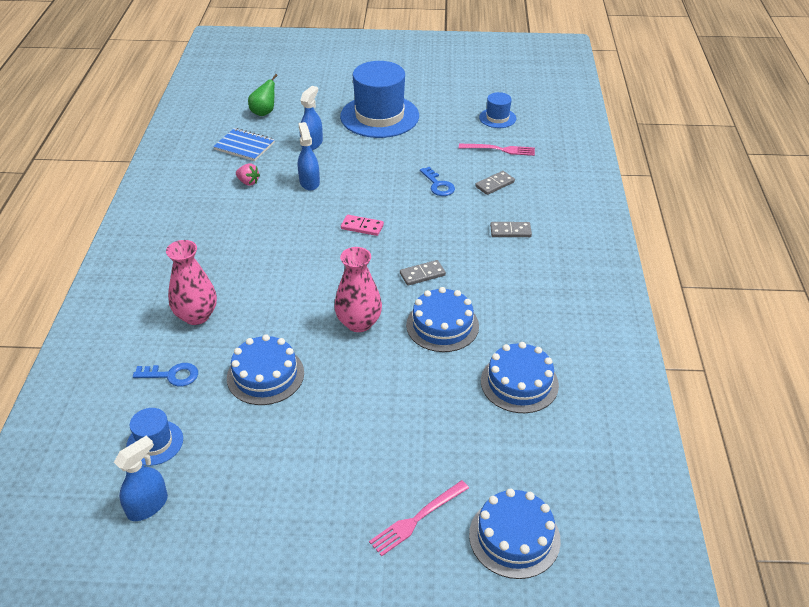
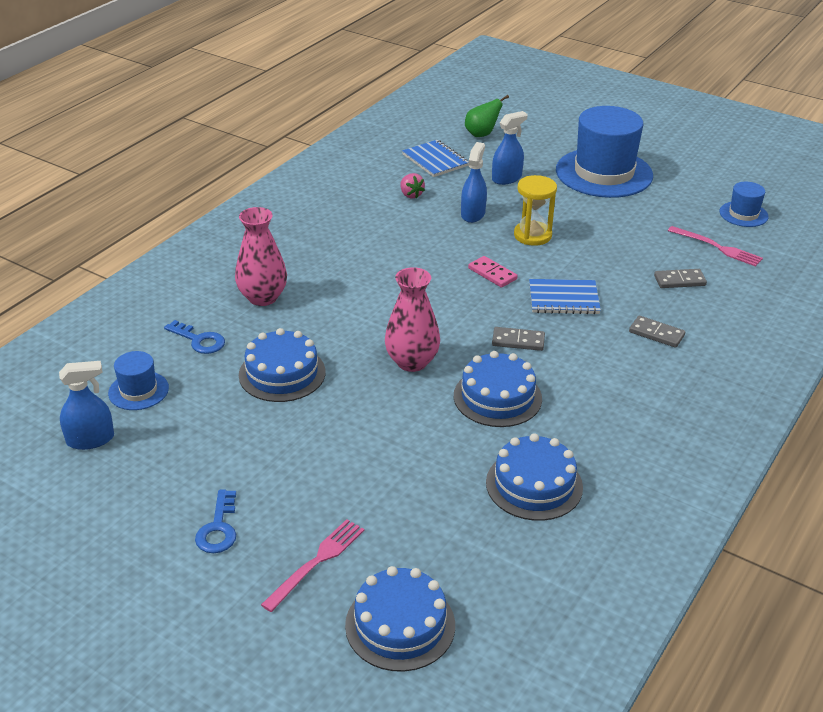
camera: 30 degrees right, 5 degrees down
(367, 185) = (532, 235): none -> yellow hourglass
(417, 519) = (317, 562): pink fork -> pink fork turned 135 degrees clockwise
(428, 228) = (563, 299): none -> blue notebook
(438, 185) = (612, 260): blue key -> blue key (218, 528)

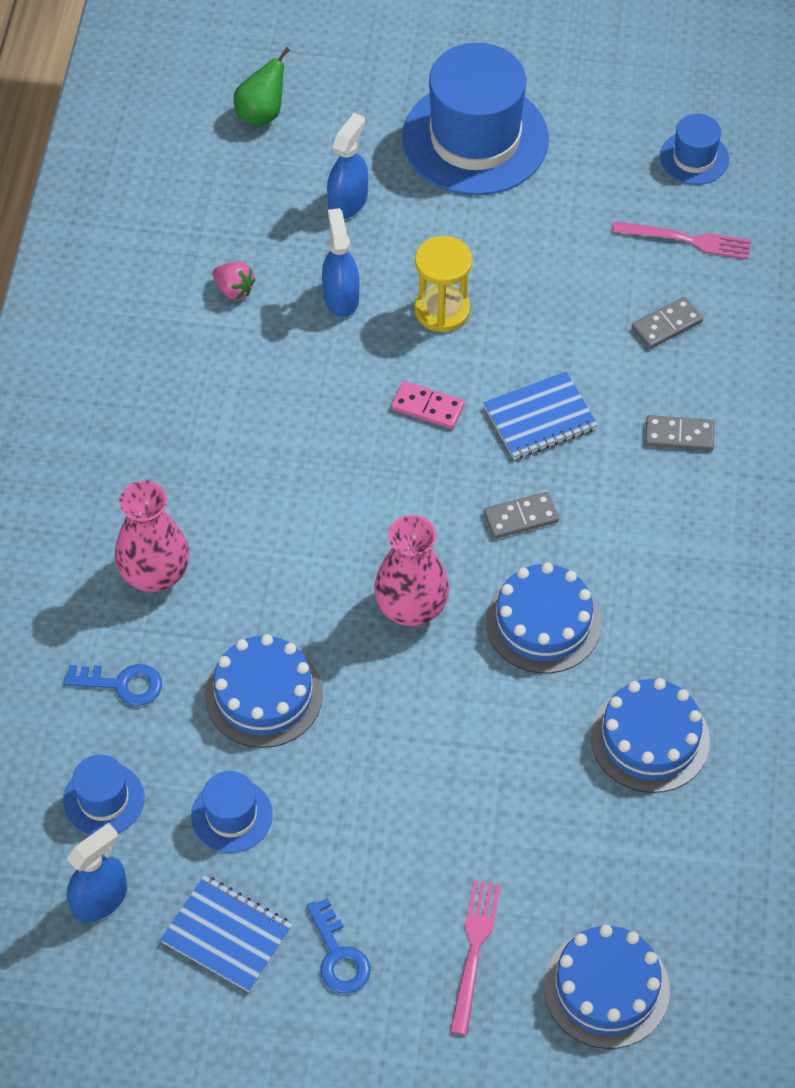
camera: 25 degrees left, 20 degrees up
(210, 426) = (231, 815): none -> blue hat
(435, 160) = (226, 200): blue notebook -> blue notebook (227, 935)

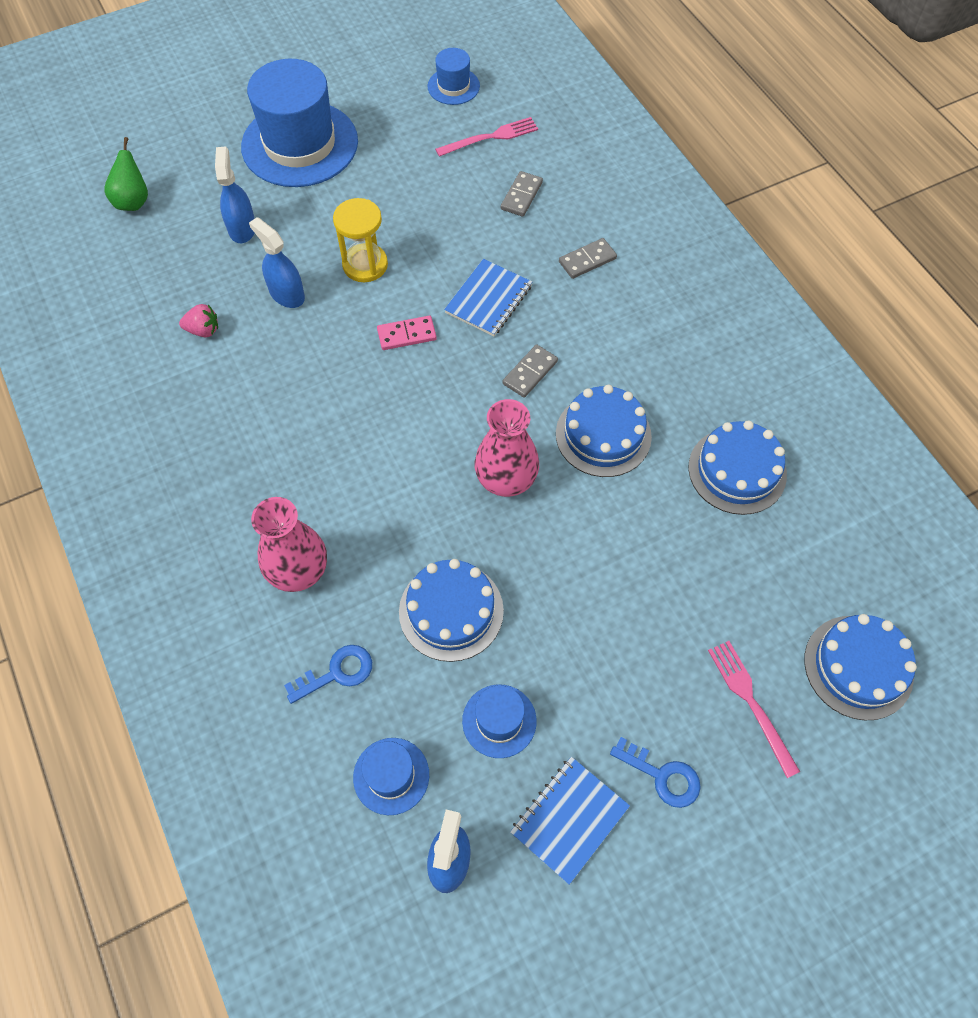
camera: 35 degrees left, 5 degrees up
(227, 935) = (569, 819): blue notebook -> blue notebook turned 45 degrees counterclockwise

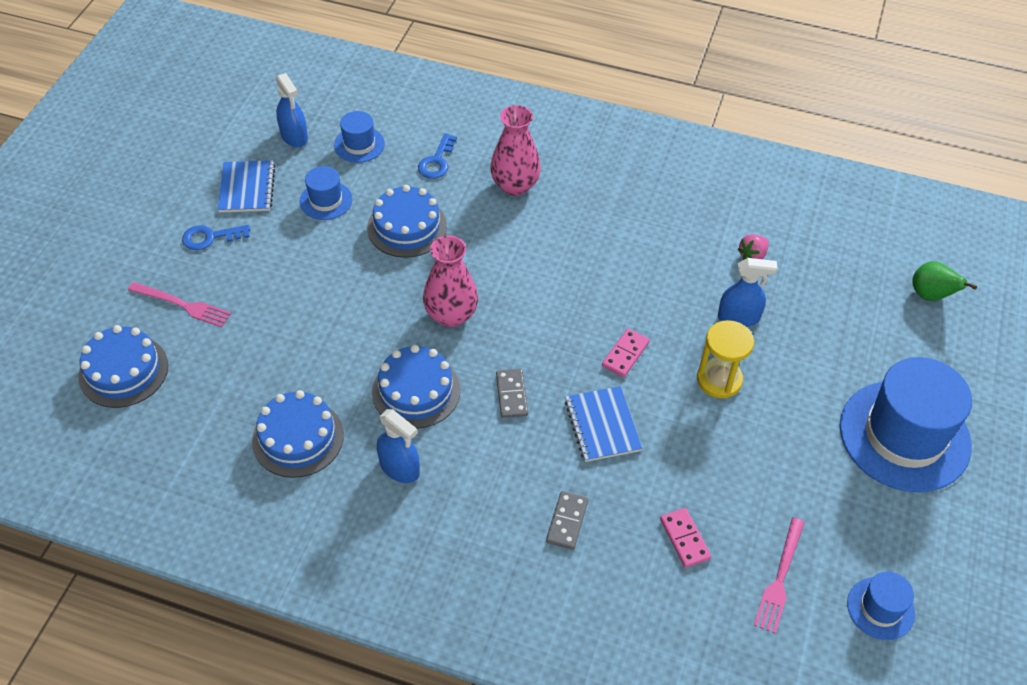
camera: 135 degrees right, 10 degrees down
(242, 228) = (836, 337): blue spray bottle -> blue spray bottle (399, 468)
(521, 196) = (684, 539): grey domino -> pink domino

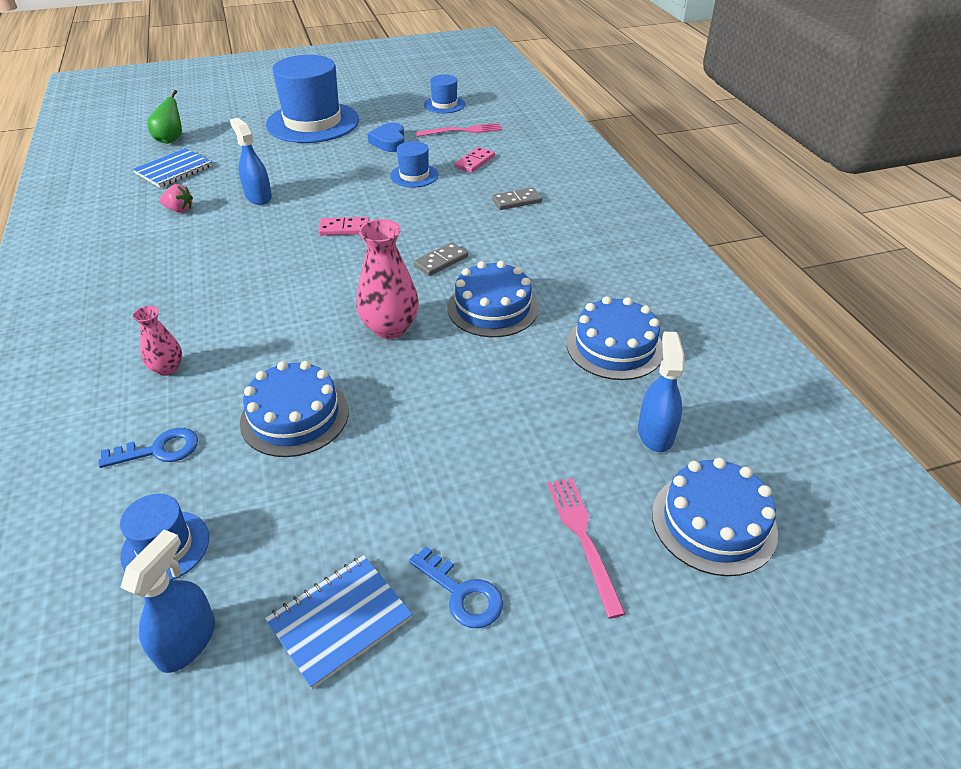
camera: 125 degrees left, 10 degrees down
(326, 200) = (302, 514): blue hat -> blue hat (414, 175)
(399, 468) = (569, 282): blue spray bottle -> blue spray bottle (655, 433)
(515, 185) = (167, 368): pink vase -> pink vase, size x0.58
(602, 425) = (423, 215): blue notebook -> blue notebook (174, 170)
(719, 380) = (330, 187): yellow hourglass -> none
(797, 484) = (389, 142): none -> blue heart

